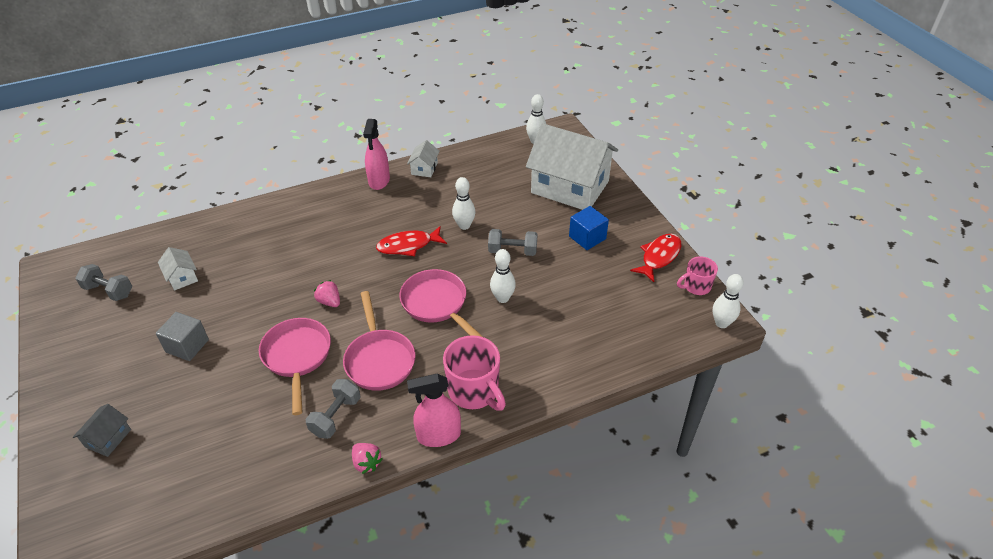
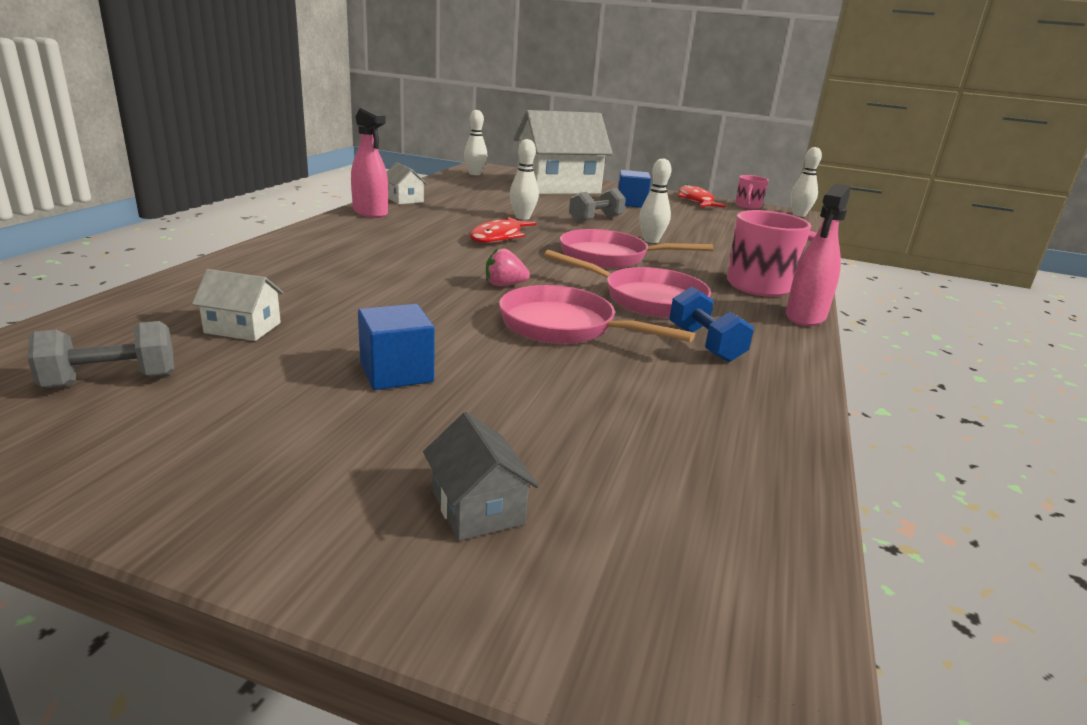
camera: 50 degrees left, 20 degrees down
(187, 346) = (396, 373): grey cube -> blue cube
(336, 416) = (705, 344): grey dumbbell -> blue dumbbell
(366, 463) = (806, 356): pink strawberry -> none

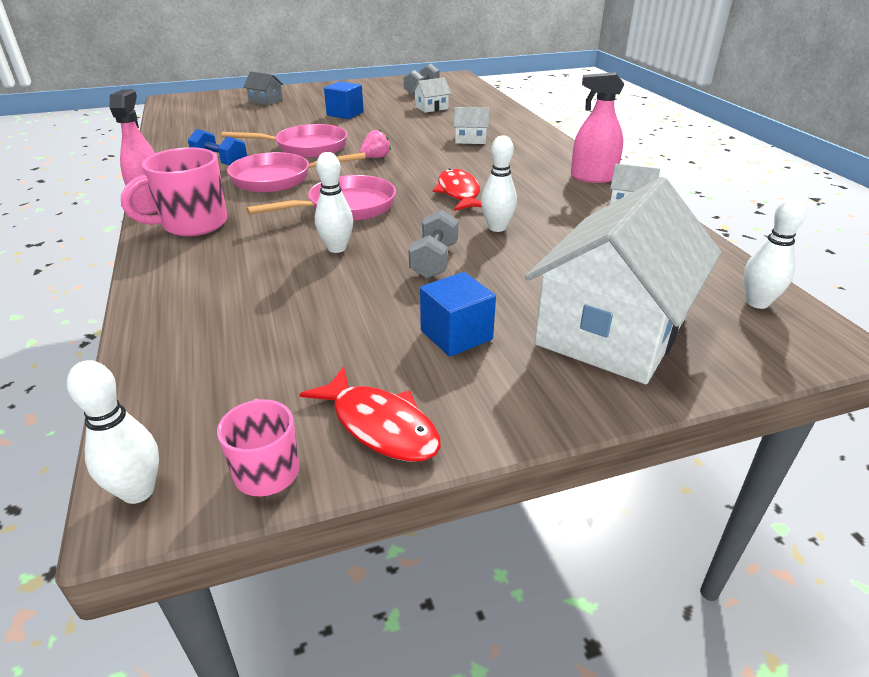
camera: 145 degrees right, 10 degrees up
(355, 267) = (470, 139): none -> white house

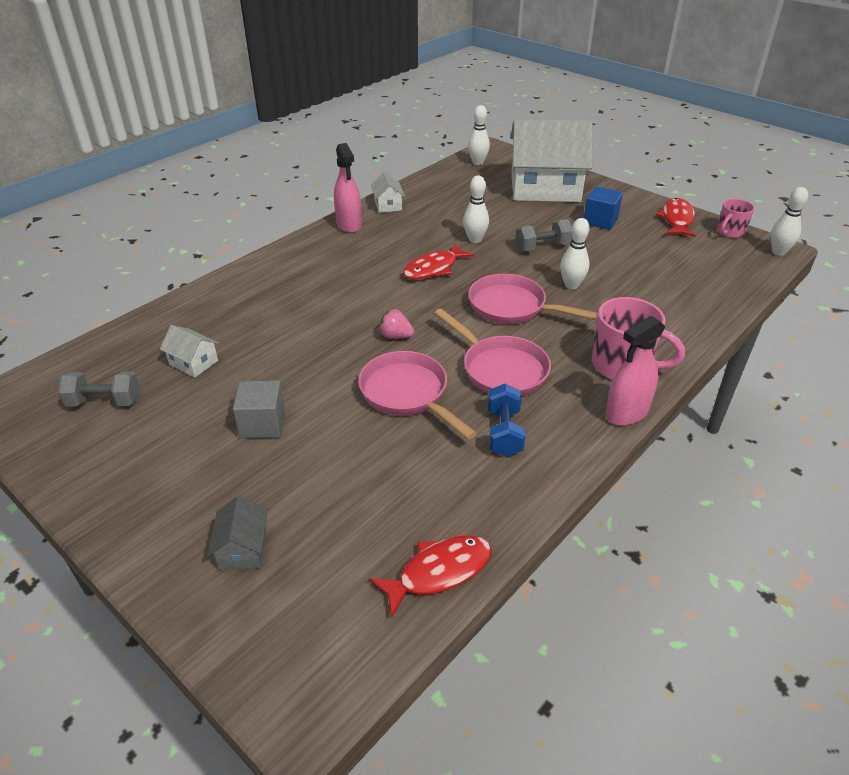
camera: 120 degrees left, 5 degrees up
(172, 127) = (439, 572): none -> red fish
(345, 114) = (262, 424): blue cube -> grey cube
(470, 139) = (298, 300): white house -> none

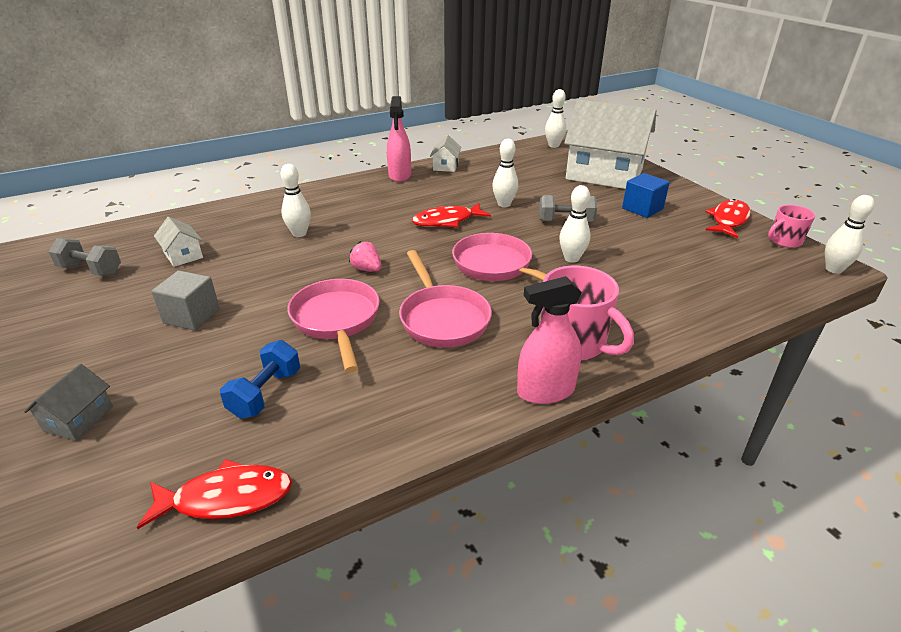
camera: 20 degrees right, 5 degrees down
(297, 312) = (299, 233): none -> white bowling pin
(504, 432) = (401, 378): blue dumbbell -> blue dumbbell (266, 393)

